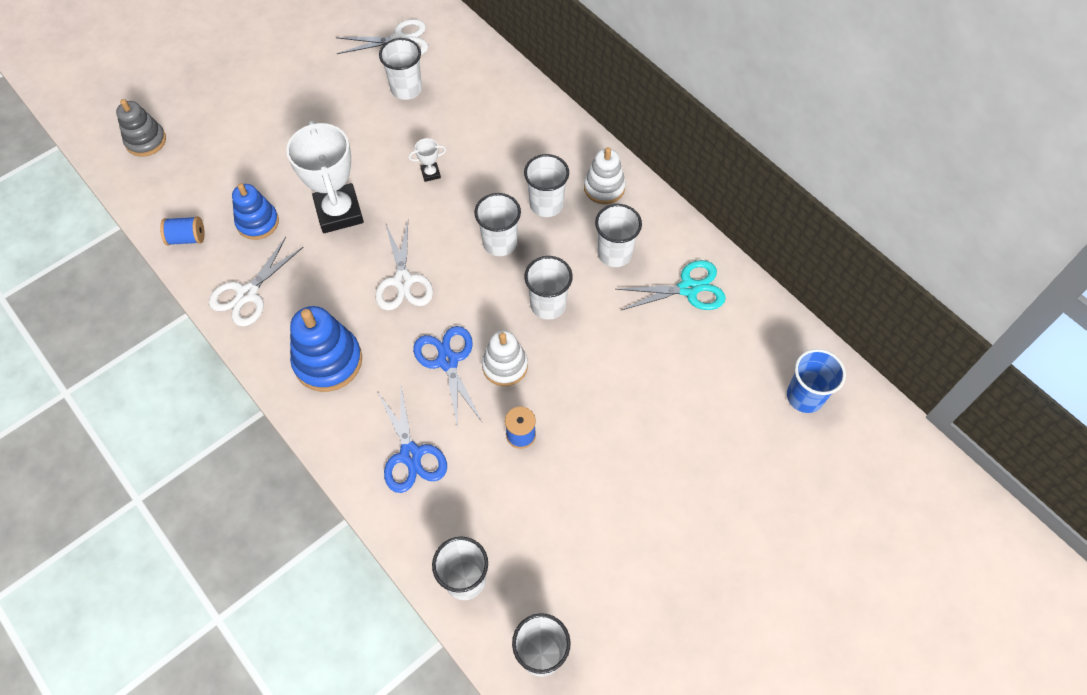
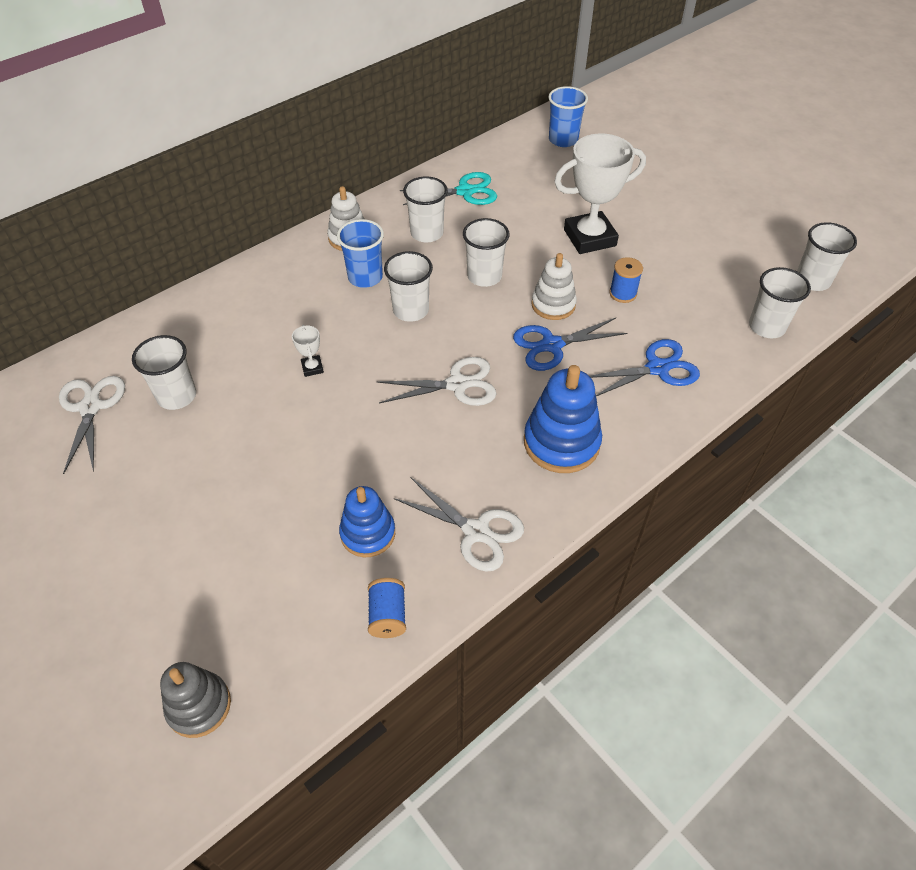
camera: 90 degrees left, 10 degrees down
(339, 212) = (359, 449): white trophy -> white trophy (589, 238)
(546, 204) = (365, 277): white cup -> blue cup
(688, 288) = (465, 191): turquoise scissors -> turquoise scissors turned 90 degrees clockwise

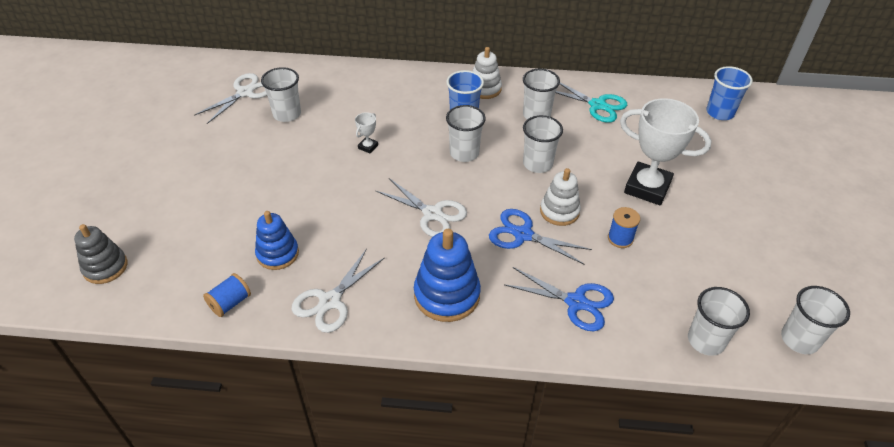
camera: 45 degrees right, 5 degrees down
(476, 531) = (330, 301): white scissors -> white scissors turned 45 degrees clockwise

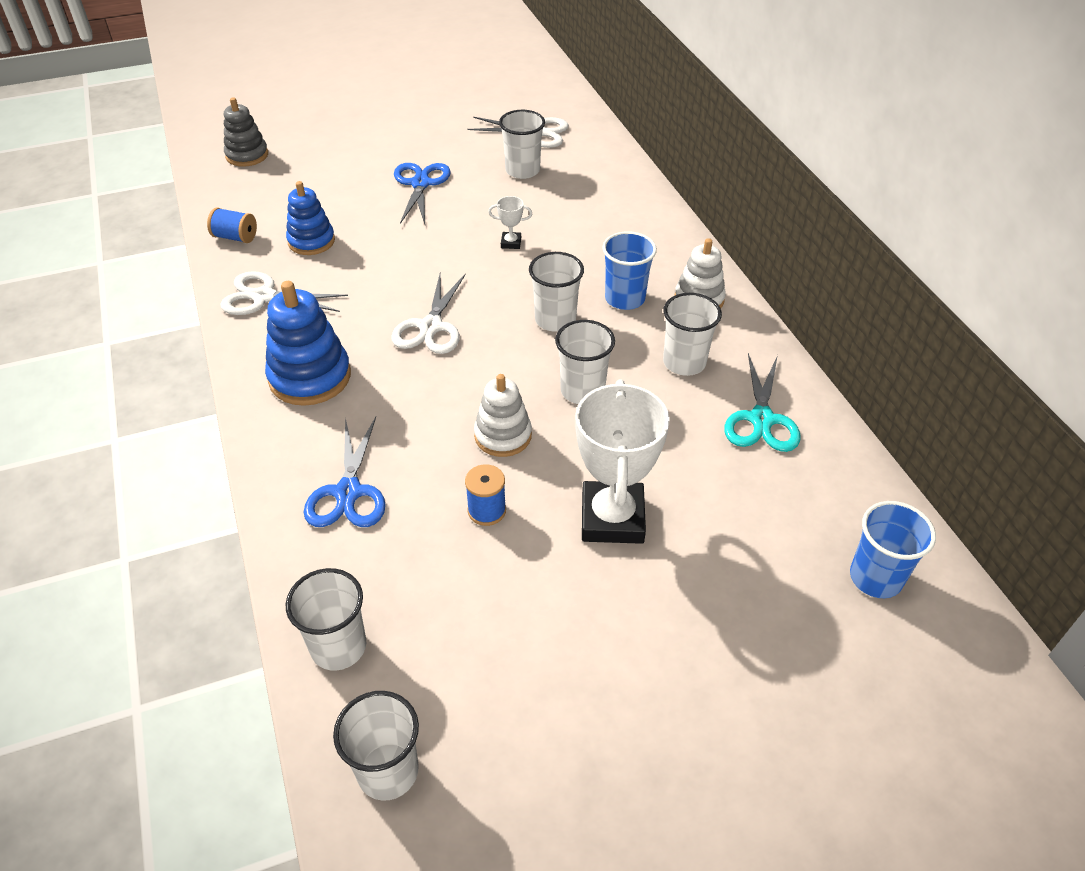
camera: 65 degrees right, 0 degrees up
(523, 235) = (440, 413): blue scissors -> blue scissors (420, 184)

